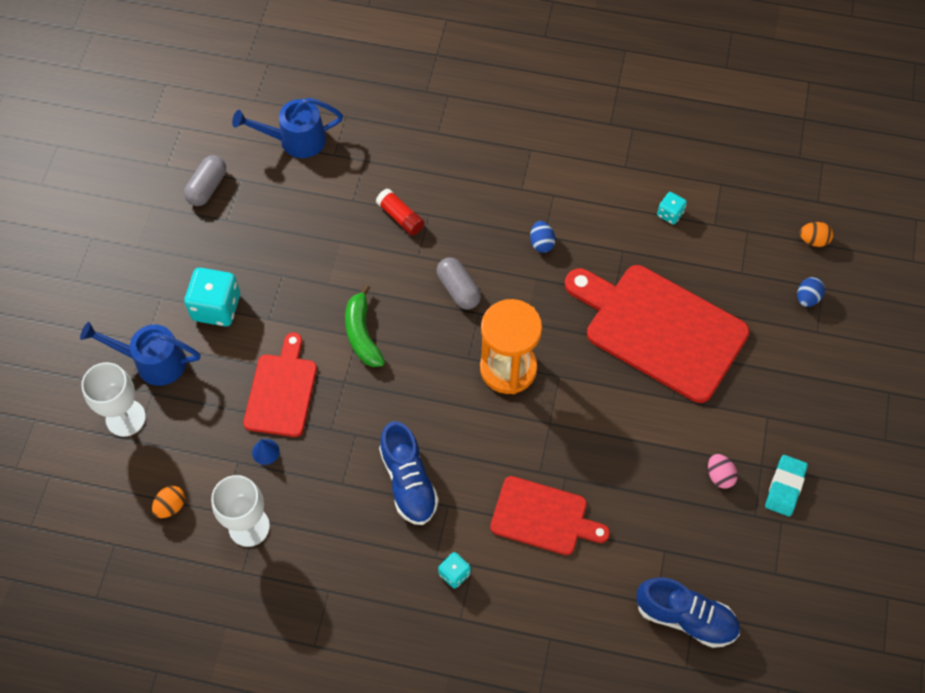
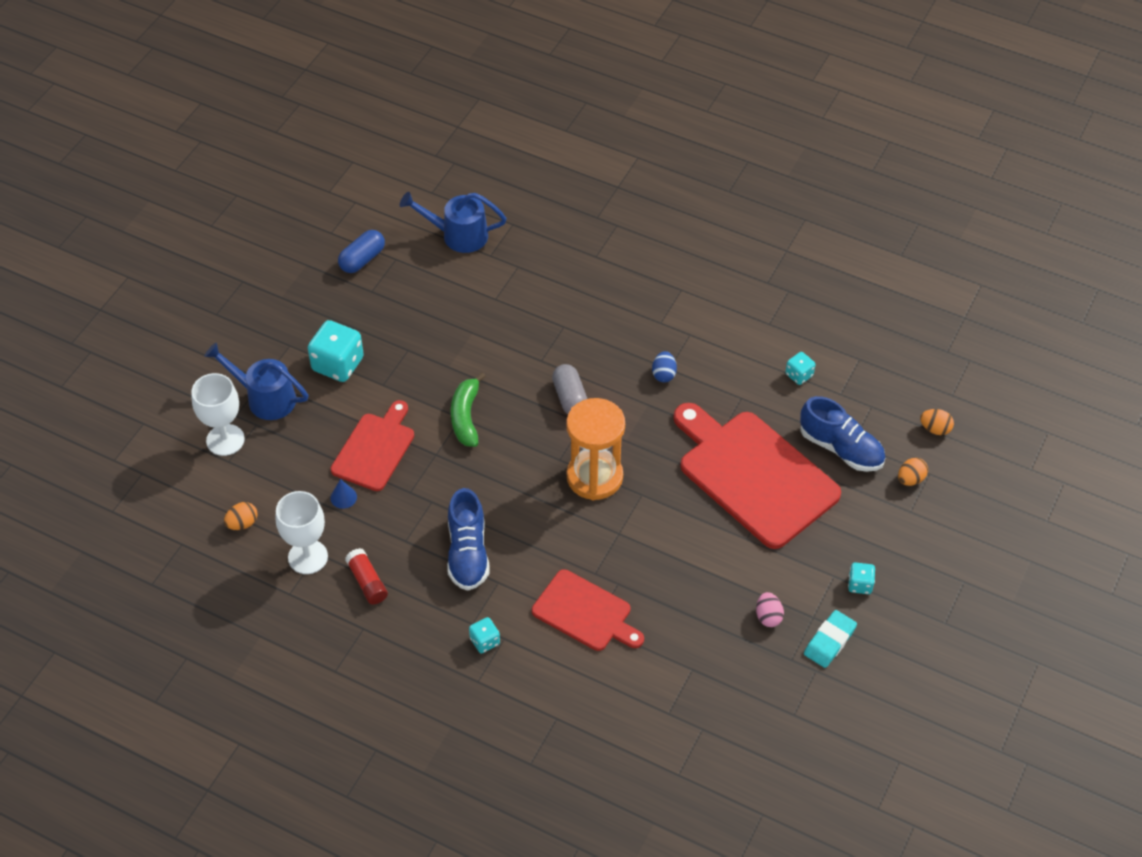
camera: 15 degrees right, 10 degrees down
(207, 187) = (362, 259): grey capsule -> blue capsule
(400, 217) = (535, 323): red glue stick -> red glue stick (367, 582)
(685, 617) = (692, 731): blue shoe -> blue shoe (841, 448)
(794, 420) = (860, 584): none -> turquoise dice
(807, 298) = (910, 479): blue egg -> orange egg

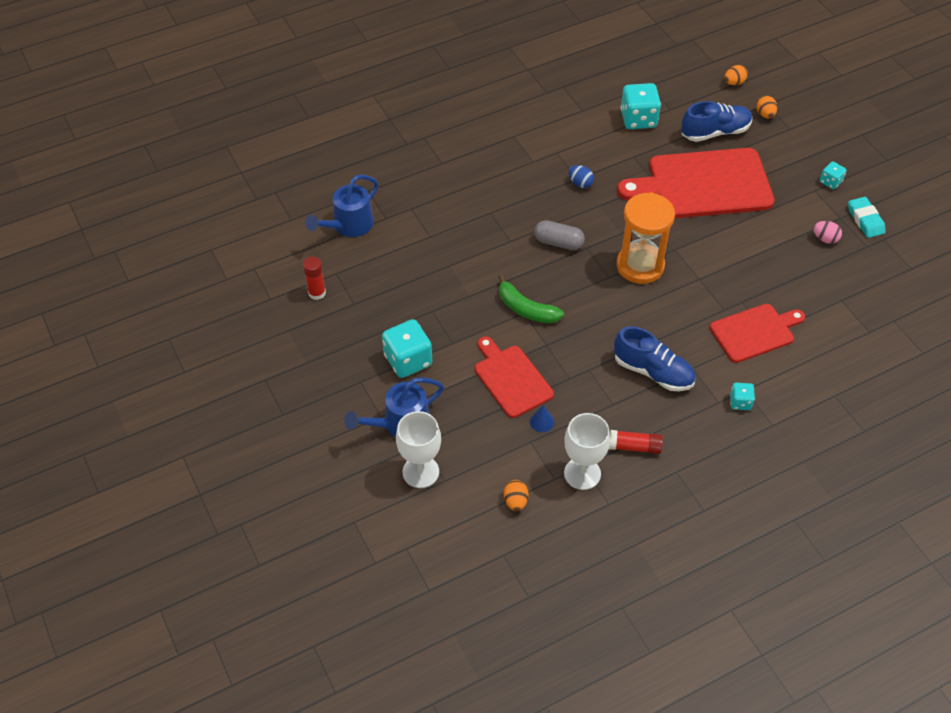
camera: 55 degrees left, 0 degrees up
(362, 259) = (317, 293): blue capsule -> red glue stick
(799, 375) = (638, 119): turquoise dice -> turquoise dice, size x1.91

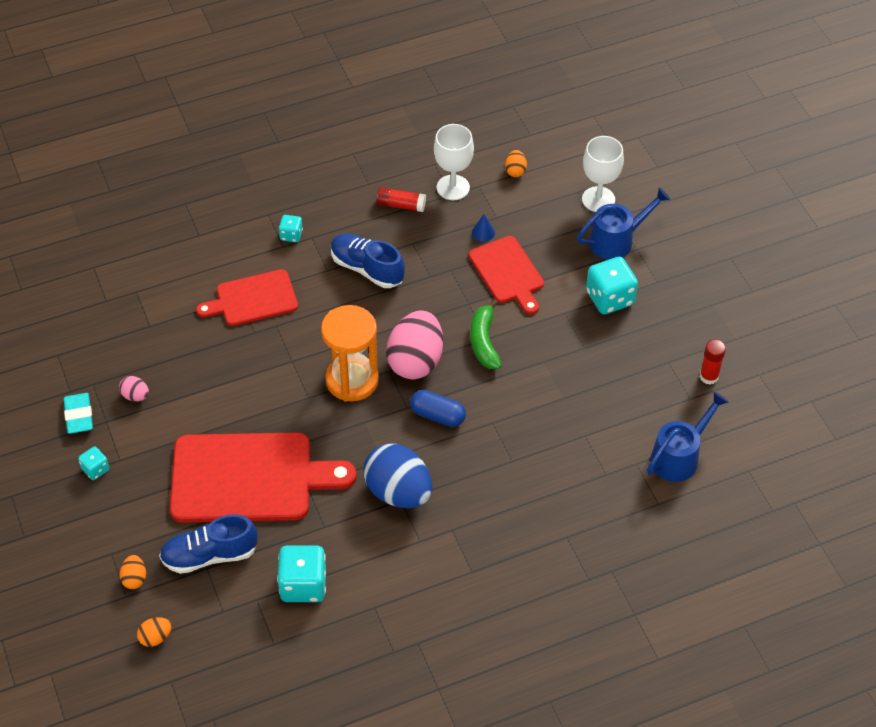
camera: 175 degrees left, 0 degrees up
(526, 309) = (484, 341): green banana -> green banana turned 135 degrees counterclockwise
(558, 242) = (437, 415): grey capsule -> blue capsule
(580, 183) = (398, 492): blue egg -> blue egg, size x2.29
(586, 286) = (415, 361): none -> pink egg

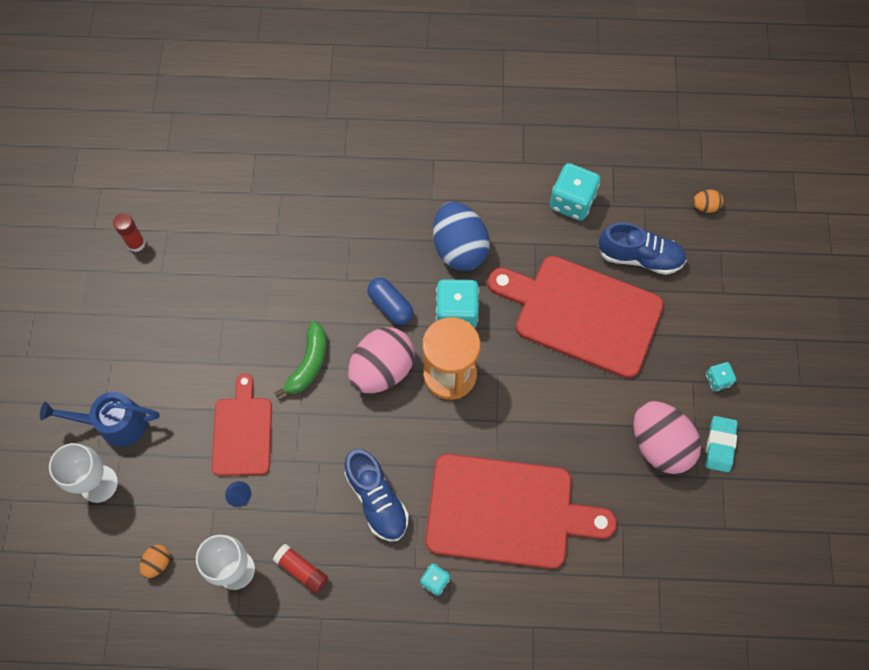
camera: 155 degrees left, 15 degrees up
(134, 578) = (709, 262): orange egg -> none
(135, 396) = (659, 444): pink egg -> pink egg, size x2.29
(253, 299) = (507, 512): red cutting board -> red cutting board, size x1.72
(609, 298) = (166, 360): turquoise dice -> turquoise dice (456, 312)
(679, 456) = (211, 184): blue watering can -> none

